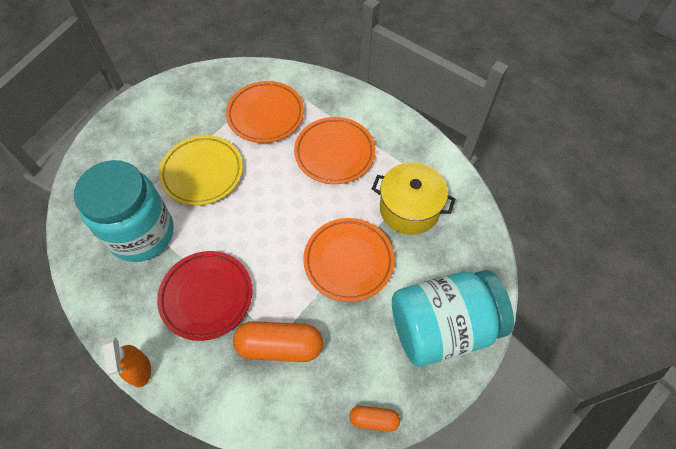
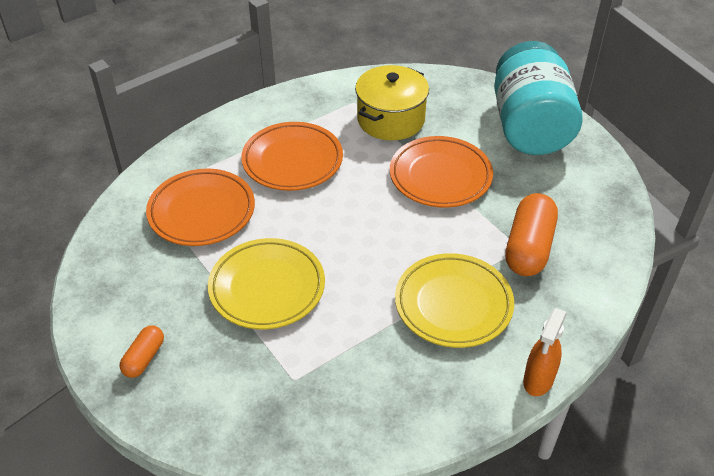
camera: 75 degrees left, 15 degrees down
(140, 370) = (538, 380): orange spray bottle -> orange spray bottle turned 120 degrees clockwise
(141, 233) = (341, 364): turquoise jar -> none
(206, 296) = (453, 304): red plate -> yellow plate
(374, 419) = (615, 191): orange capsule -> orange capsule (144, 358)

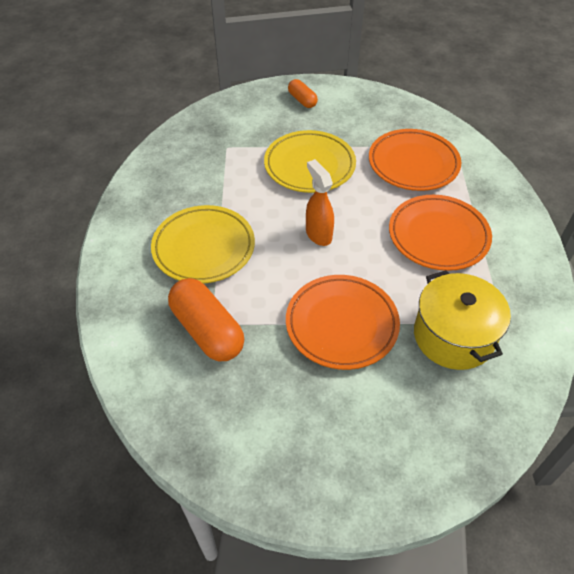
camera: 125 degrees right, 5 degrees up
(530, 127) = (357, 457): turquoise jar -> none
(538, 380) = (103, 253): orange spray bottle -> orange spray bottle (318, 234)

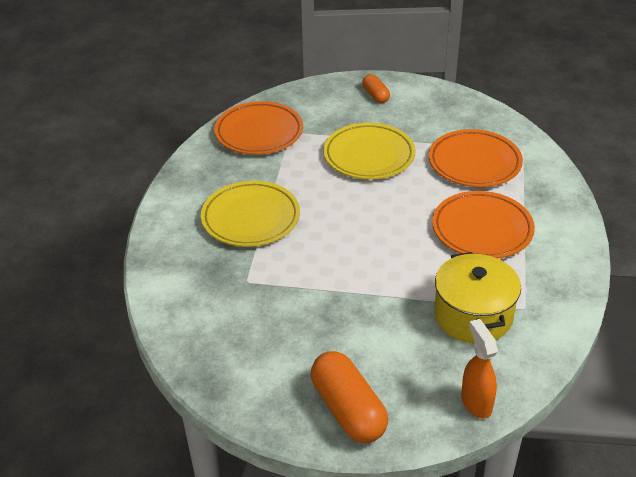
camera: 10 degrees right, 10 degrees down
(207, 330) = (240, 287): orange capsule -> orange capsule (348, 410)
(318, 234) = (363, 217): orange spray bottle -> orange spray bottle (476, 402)
(341, 324) = (367, 295): orange plate -> orange plate (259, 133)

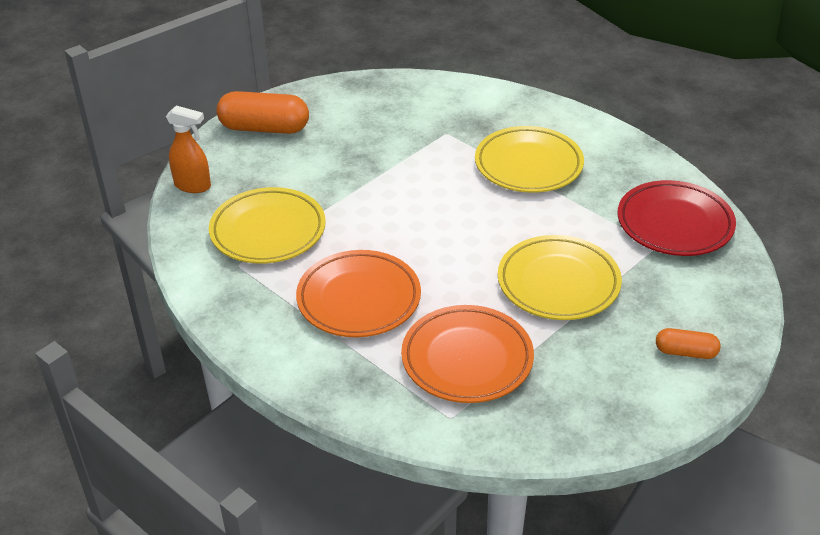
camera: 125 degrees right, 0 degrees up
(259, 133) = (674, 224): orange plate -> red plate
(473, 315) = (268, 231): yellow pot -> yellow plate

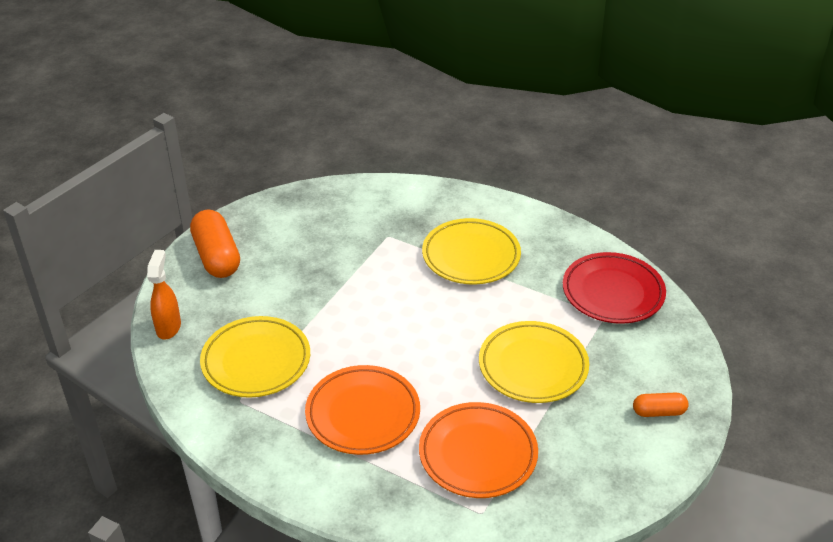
camera: 15 degrees left, 0 degrees up
(193, 186) = (168, 327): orange spray bottle -> orange spray bottle turned 90 degrees counterclockwise
(264, 128) = (217, 256): orange capsule -> orange capsule turned 75 degrees clockwise

